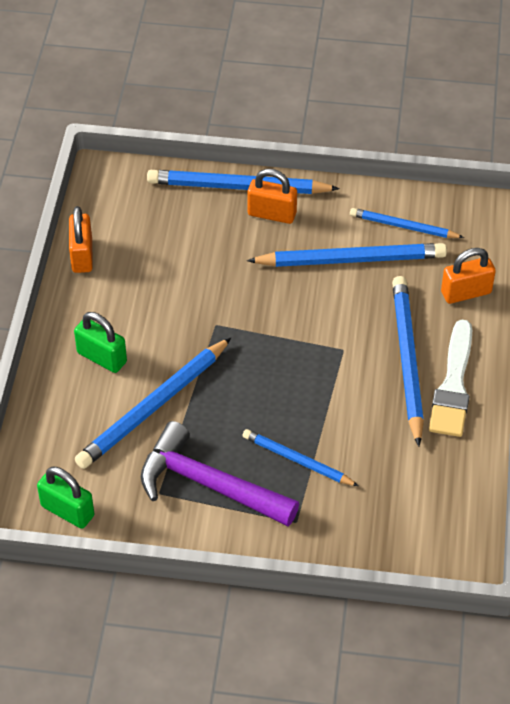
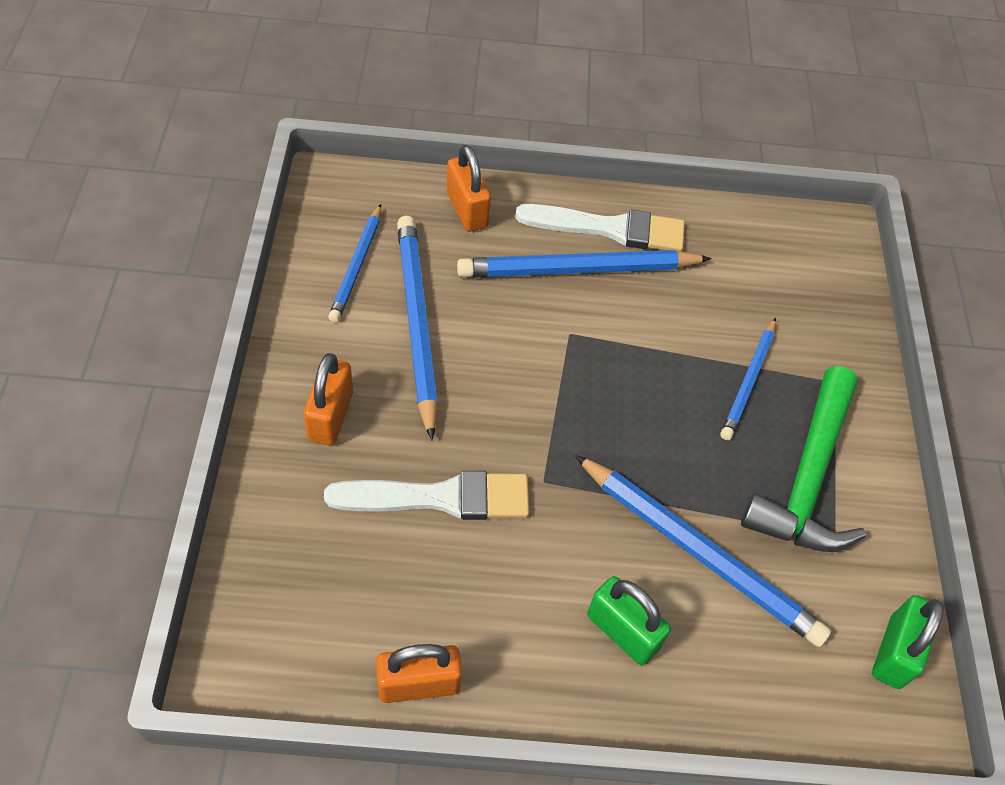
camera: 100 degrees left, 5 degrees up
(102, 357) = (622, 631): green padlock -> green padlock turned 75 degrees counterclockwise
(206, 268) = (439, 498): none -> white brush
(208, 484) = (807, 478): purple hammer -> green hammer
(238, 187) = (273, 461): blue pencil -> none

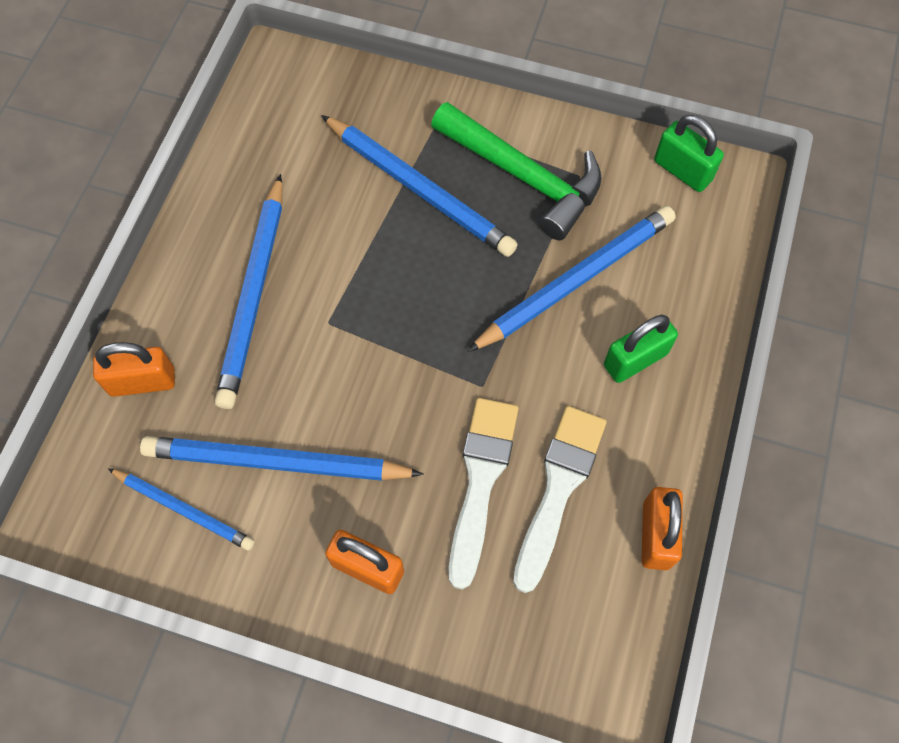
camera: 70 degrees left, 10 degrees up
(609, 228) = (211, 253): white brush -> white brush (558, 489)
(748, 381) = (419, 189): blue pencil -> blue pencil, size x1.68

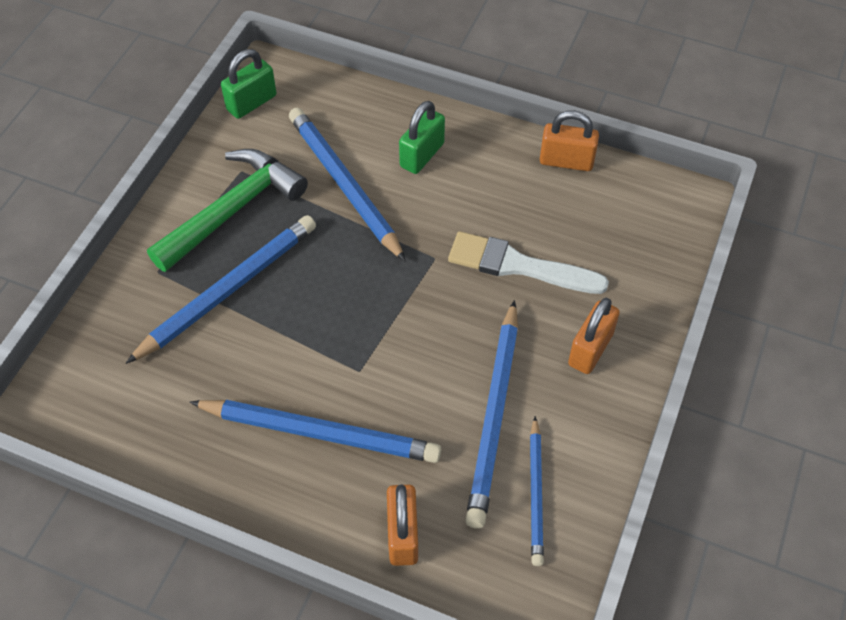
camera: 85 degrees left, 10 degrees down
(184, 510) = (536, 493): blue pencil -> blue pencil turned 150 degrees clockwise
(558, 489) = (528, 216): white brush -> none
(635, 359) = (422, 155): green padlock -> green padlock turned 60 degrees clockwise

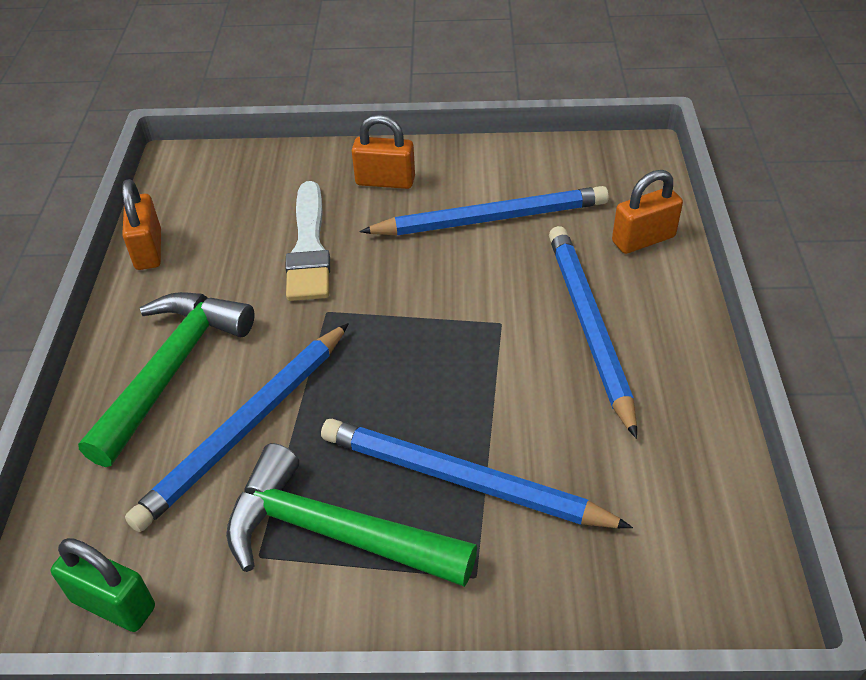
camera: 110 degrees left, 10 degrees down
(422, 155) = (172, 369): green padlock -> green hammer
(536, 493) = (547, 178): blue pencil -> none

